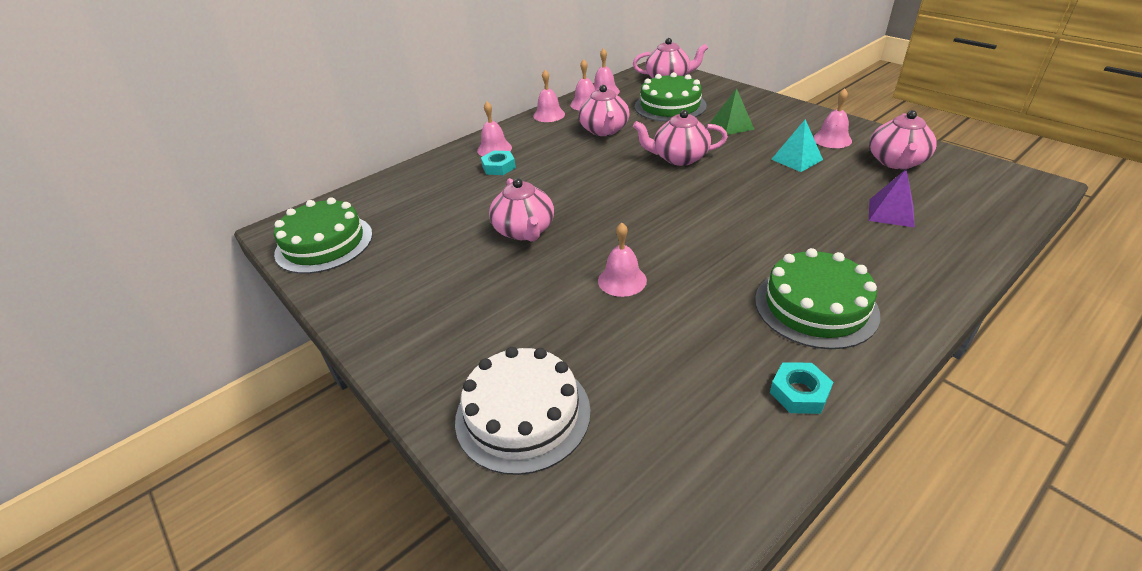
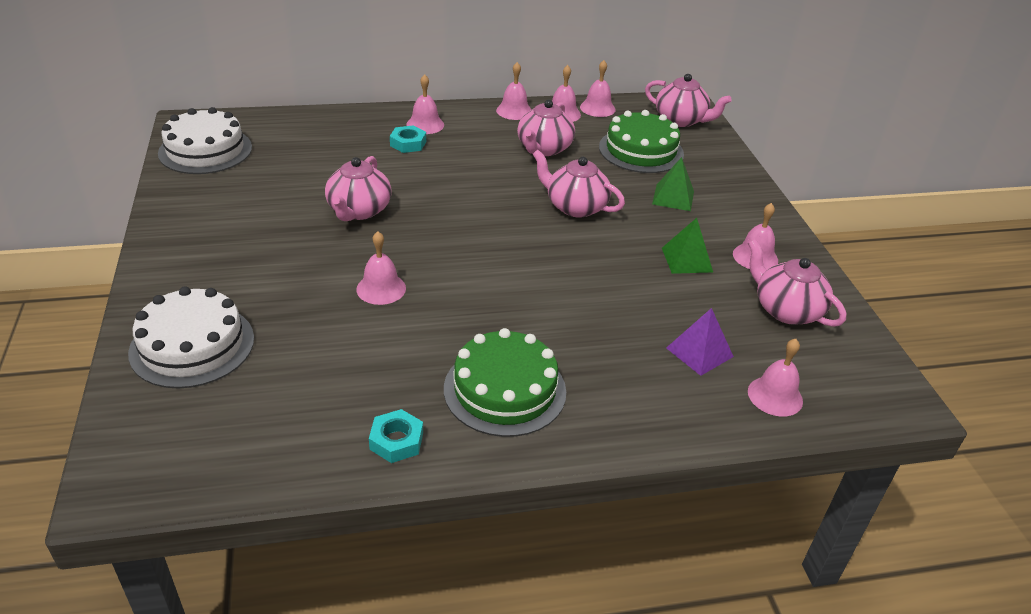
camera: 25 degrees right, 0 degrees up
(324, 243) = (205, 150): green cake -> white cake
(796, 159) = (687, 260): turquoise pyramid -> green pyramid
(896, 162) = (786, 310): pink teapot -> pink teapot turned 90 degrees clockwise
(972, 217) = (775, 396): none -> pink bell

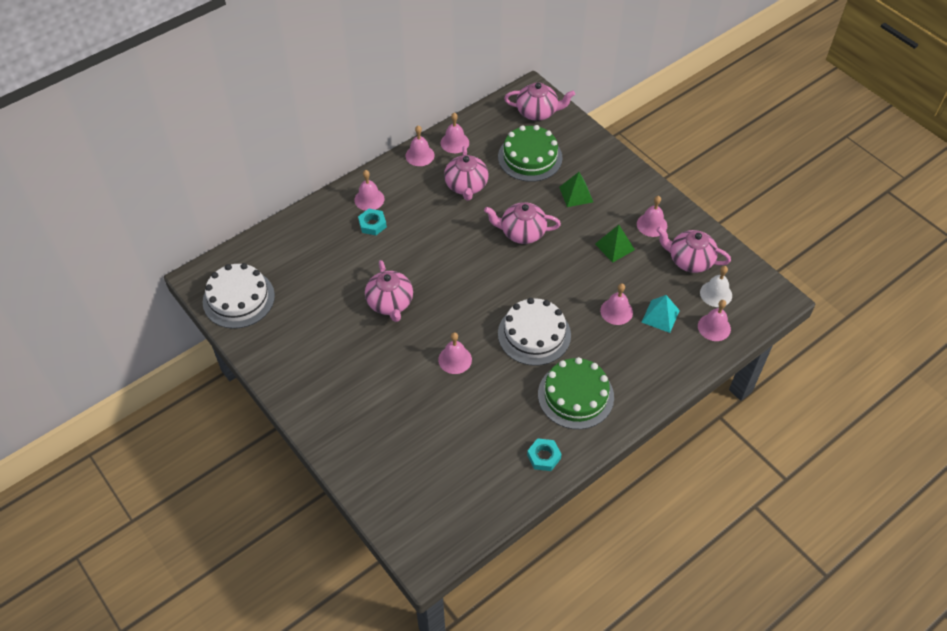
camera: 25 degrees left, 15 degrees up
(192, 345) = (381, 456): white cake -> white cake (534, 334)
(597, 108) = (474, 125): pink bell -> pink bell (616, 311)
(699, 352) = (660, 316): purple pyramid -> turquoise pyramid
(803, 359) = (716, 294): none -> white bell

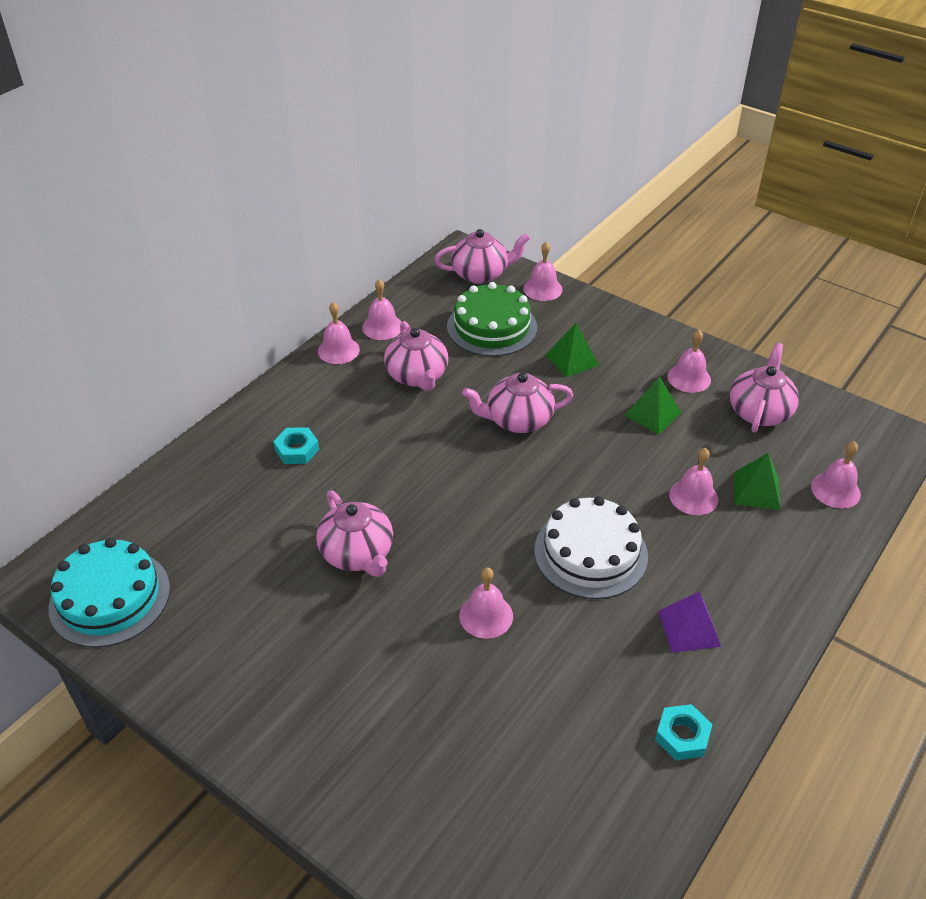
camera: 15 degrees left, 10 degrees down
(238, 298) = (110, 597): white cake -> turquoise cake
(369, 199) = (282, 418): pink bell -> pink bell (542, 289)
(575, 395) = (689, 628): green cake -> purple pyramid
(660, 316) = (756, 490): turquoise pyramid -> green pyramid
(689, 260) = (759, 412): pink teapot -> pink teapot turned 105 degrees clockwise
(716, 294) = (815, 447): white bell -> none

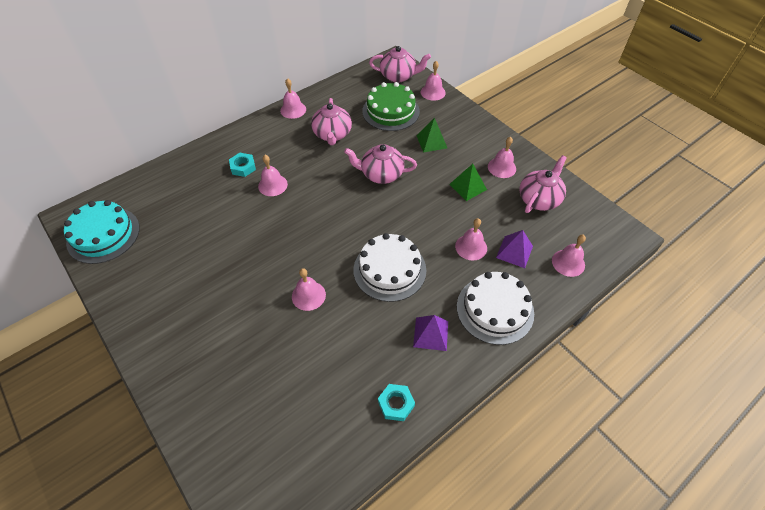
camera: 15 degrees right, 10 degrees up
(357, 554) = (250, 239): pink teapot -> none
(382, 327) = (325, 99): pink bell -> pink bell (272, 185)
(756, 490) = (514, 252): green pyramid -> purple pyramid
(763, 574) = (495, 309): none -> white cake

